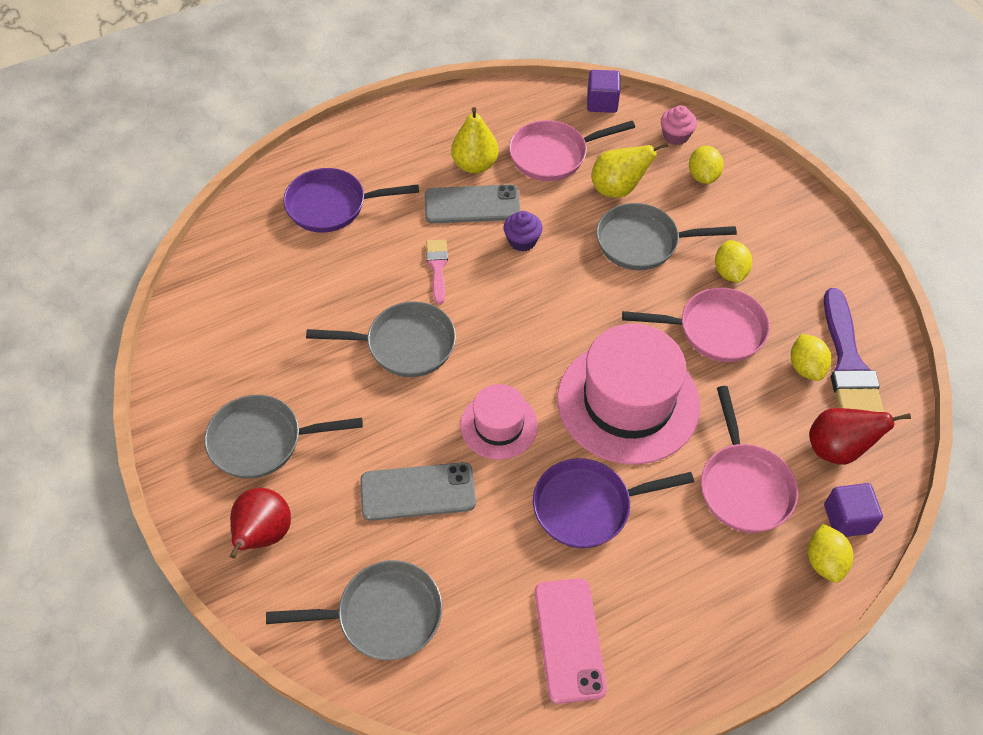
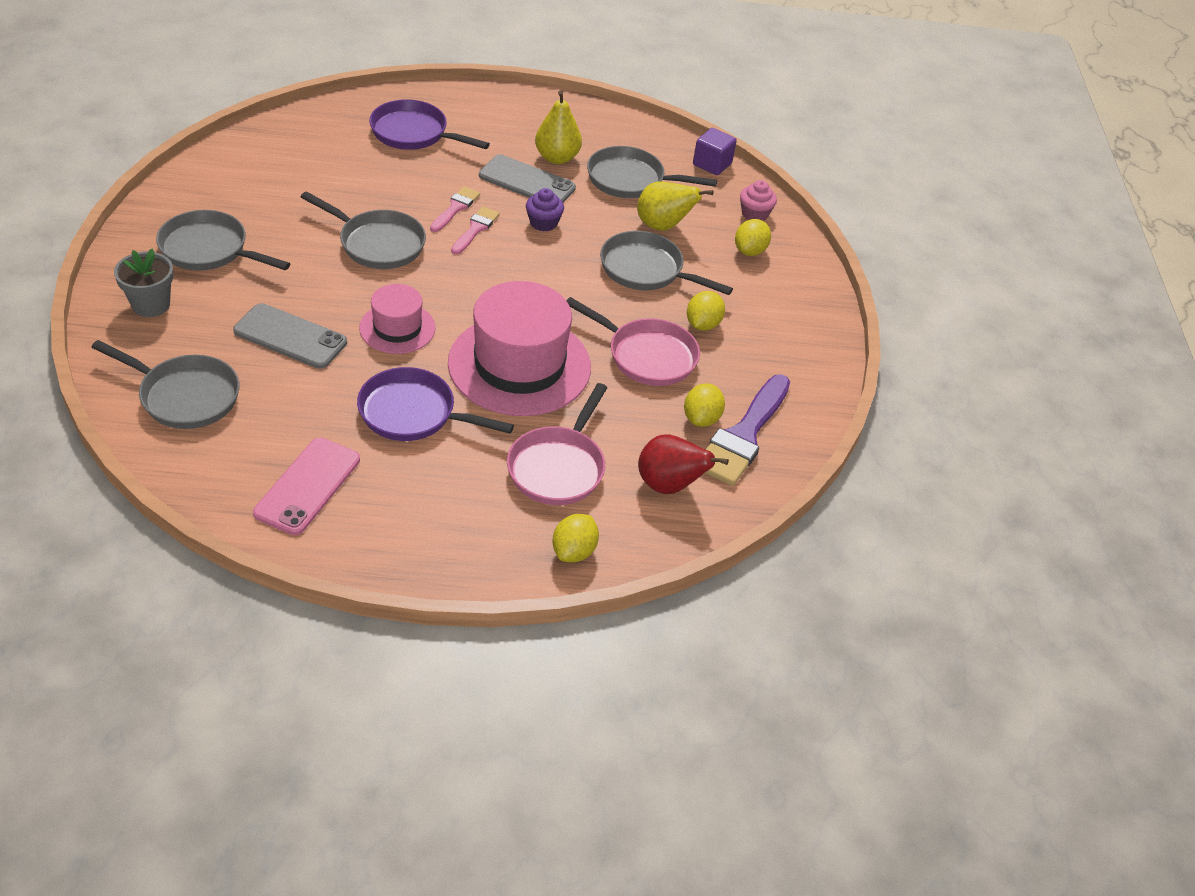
camera: 25 degrees right, 10 degrees down
(263, 535) = (151, 305): red pear -> grey flower pot
(473, 280) = (475, 229): none -> pink brush
(553, 155) = (630, 180): pink pan -> grey pan
(847, 519) = (626, 535): purple cube -> none

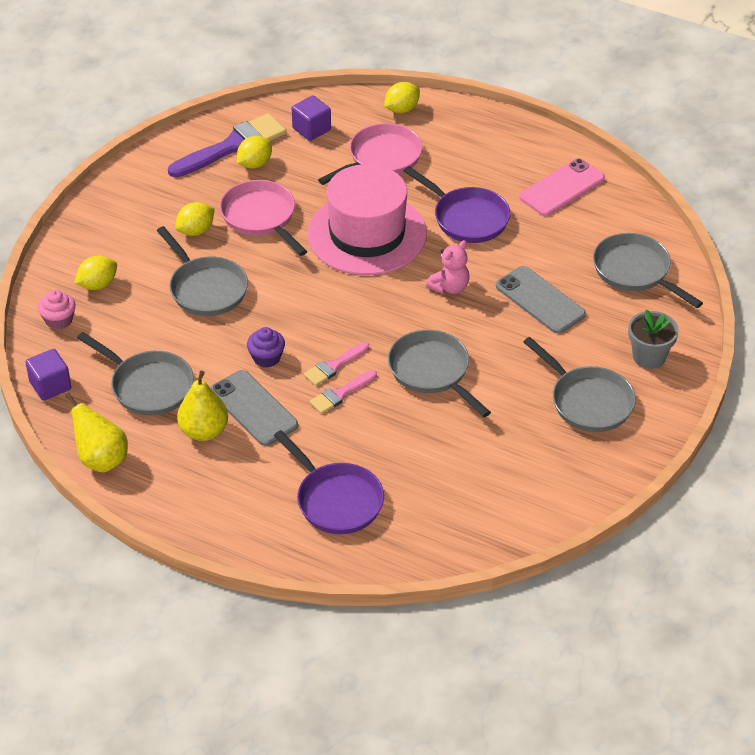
camera: 150 degrees left, 0 degrees up
(397, 328) = (449, 287): pink hat -> pink teddy bear
(663, 226) = (156, 328): yellow pear -> yellow pear (101, 459)
(669, 485) = (311, 129): red pear -> purple cube

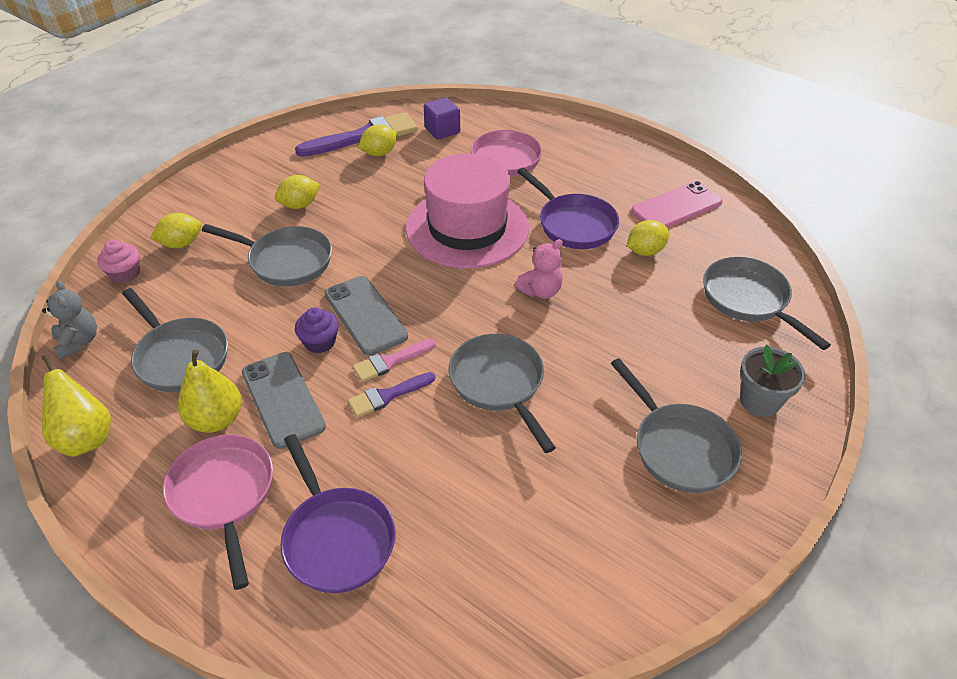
camera: 10 degrees right, 0 degrees up
(50, 386) = (78, 342): purple cube -> grey teddy bear
(206, 288) = (286, 261): grey pan -> grey pan turned 45 degrees counterclockwise
(261, 217) = (367, 200): pink pan -> pink pan (224, 494)
(341, 393) = (387, 395): pink brush -> purple brush
(401, 109) = (531, 123): yellow lemon -> yellow lemon (645, 251)
(540, 300) = (638, 318): grey phone -> grey phone (365, 315)

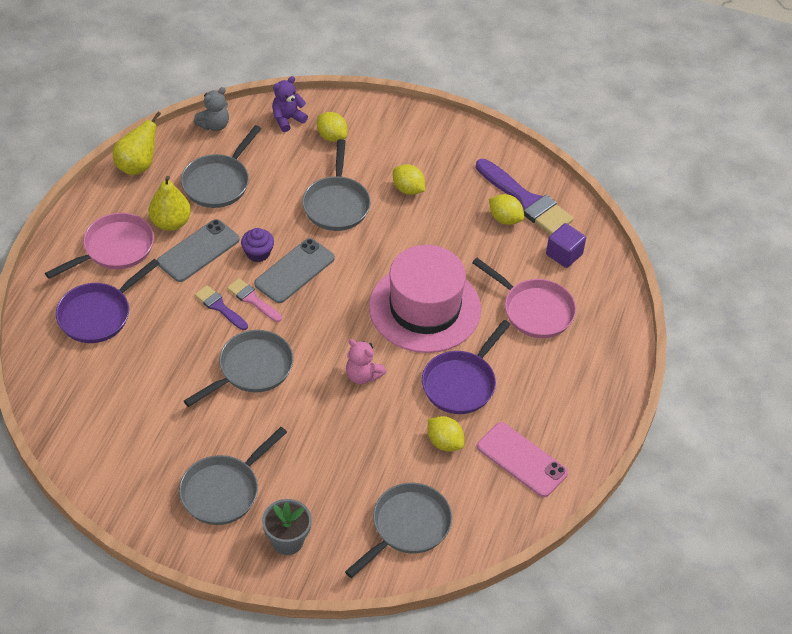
camera: 70 degrees right, 5 degrees up
(125, 274) = (287, 119): pink cupcake -> purple teddy bear

